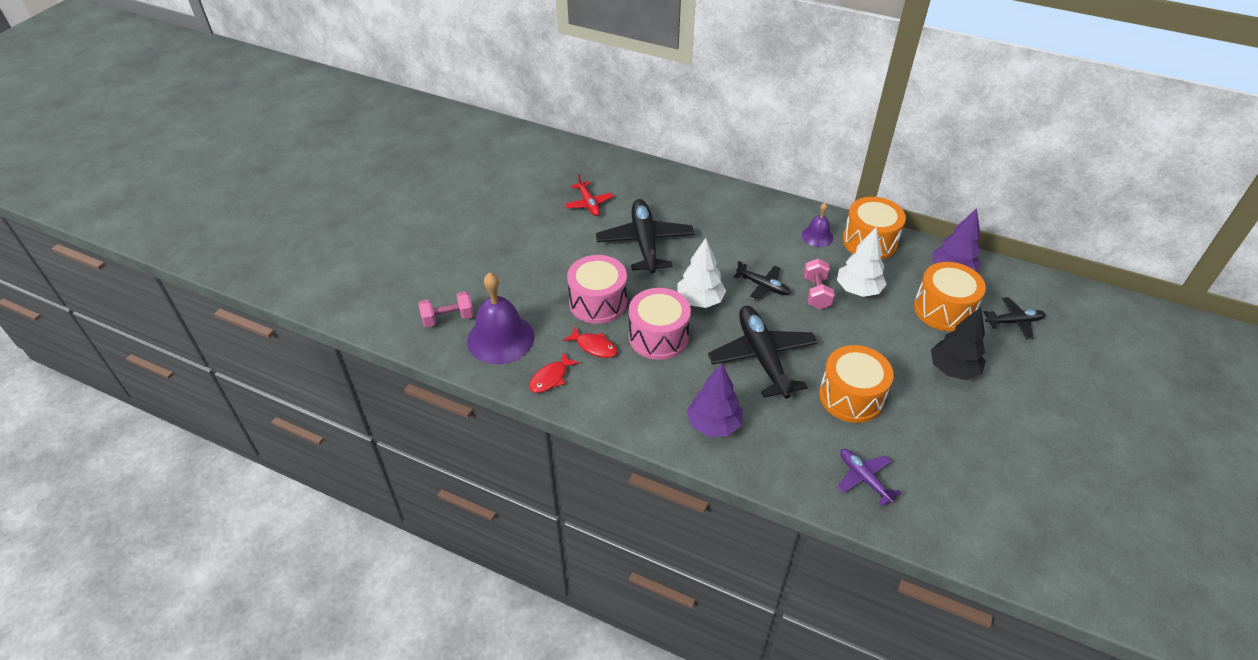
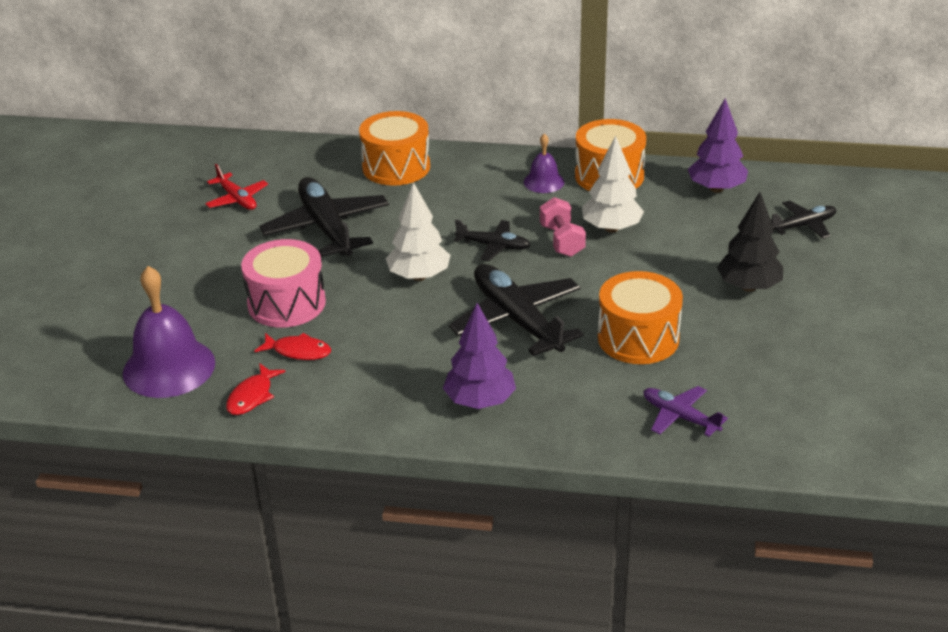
camera: 15 degrees left, 10 degrees down
(448, 318) = (88, 360): pink dumbbell -> none
(658, 337) = (378, 324): pink drum -> none
(943, 309) = (718, 229): orange drum -> orange drum (396, 167)

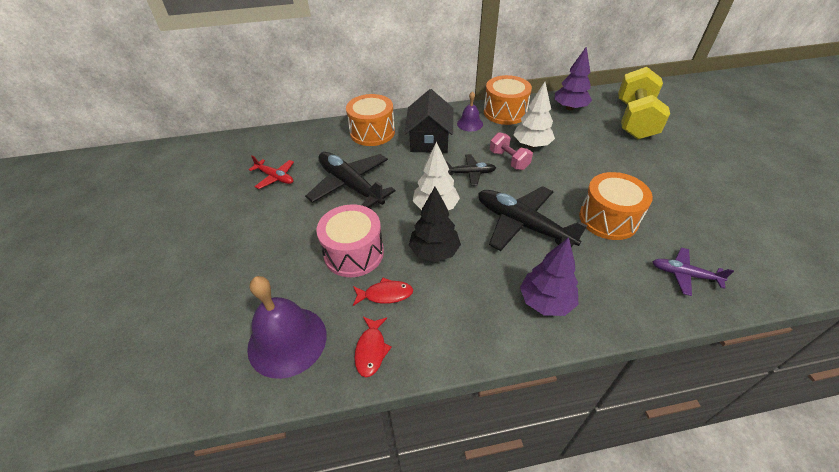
camera: 20 degrees left, 10 degrees up
(469, 193) = (429, 140): none -> black house
(748, 287) = (640, 166): black tree -> black tree (434, 252)
(803, 226) = (634, 120): black plane -> yellow dumbbell

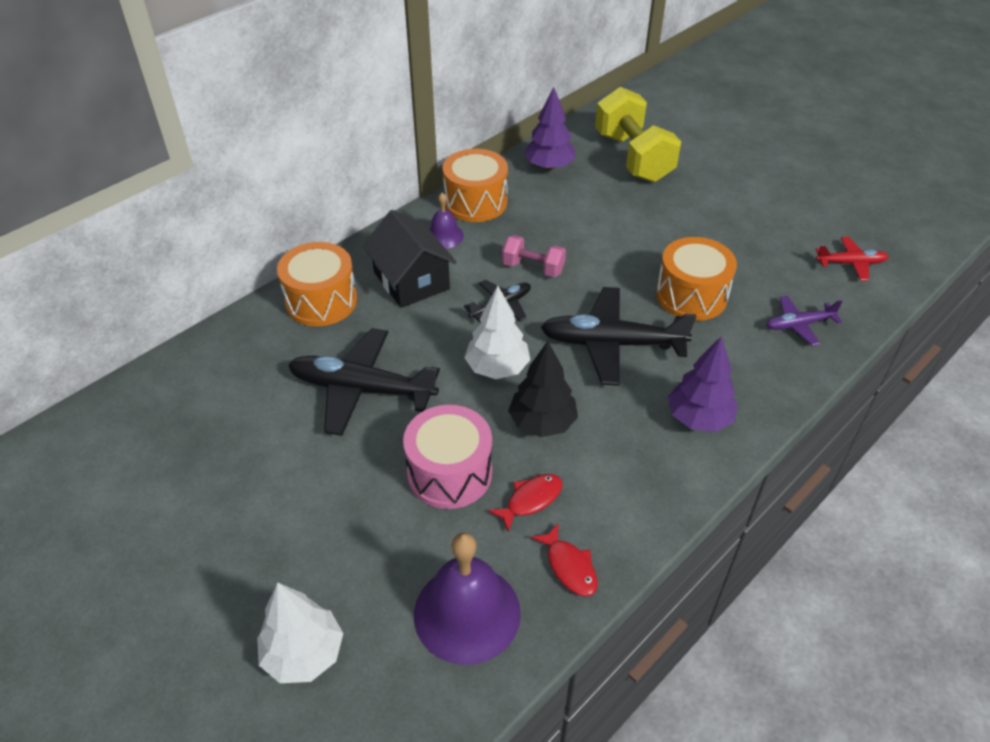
camera: 35 degrees left, 0 degrees up
(275, 177) = (240, 427): red plane -> red plane (850, 263)
(531, 145) = (543, 236): white tree -> white tree (303, 654)

